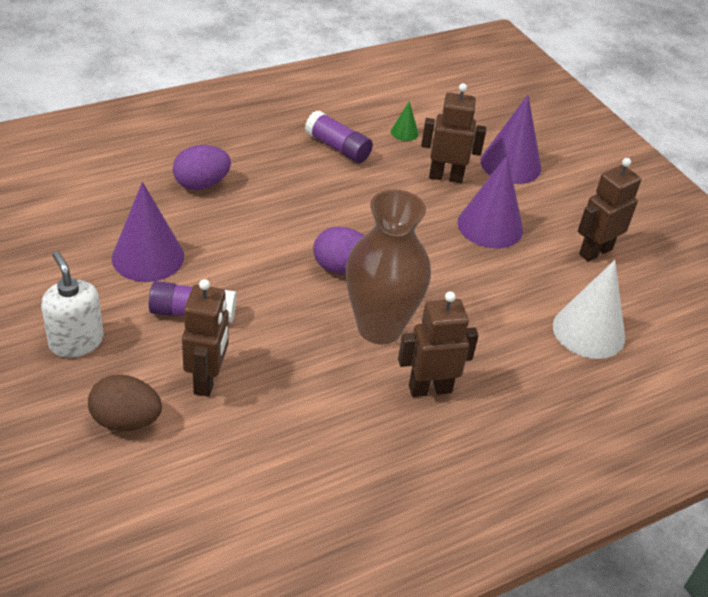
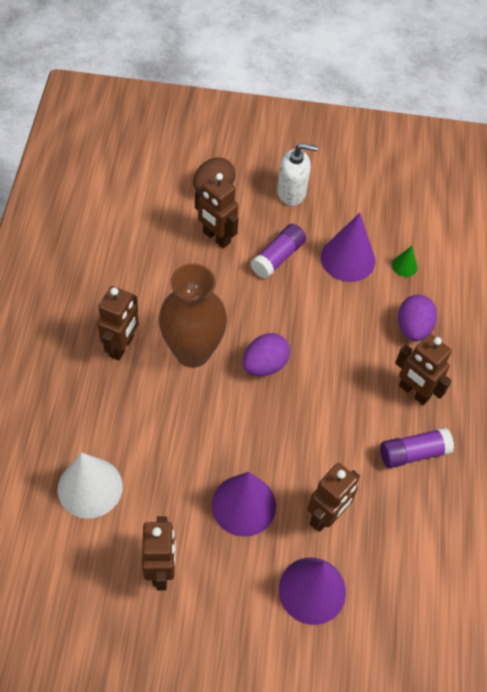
camera: 125 degrees right, 15 degrees up
(275, 164) = (414, 392): none -> brown robot
(404, 132) = (409, 526): green cone -> green cone (404, 266)

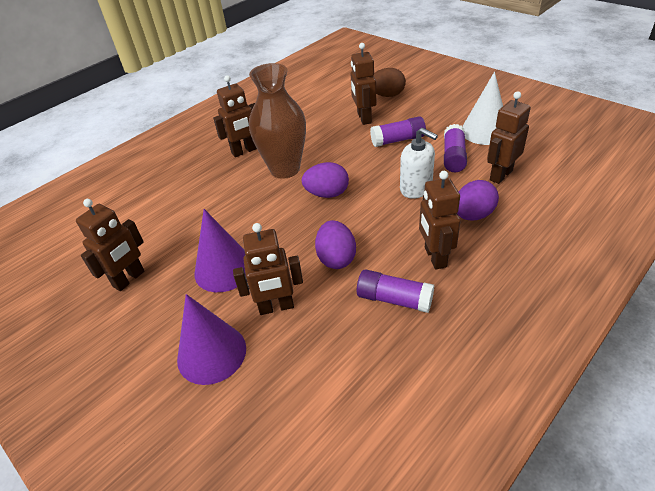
camera: 45 degrees right, 15 degrees down
(90, 487) = (143, 213): white cone -> white cone (484, 131)
(291, 192) = (443, 110): white soap dispenser -> white soap dispenser (416, 188)
(335, 437) = (336, 258): none -> purple egg
(348, 259) = (453, 157): purple cone -> purple glue stick
(404, 266) = (500, 175): green cone -> brown robot

